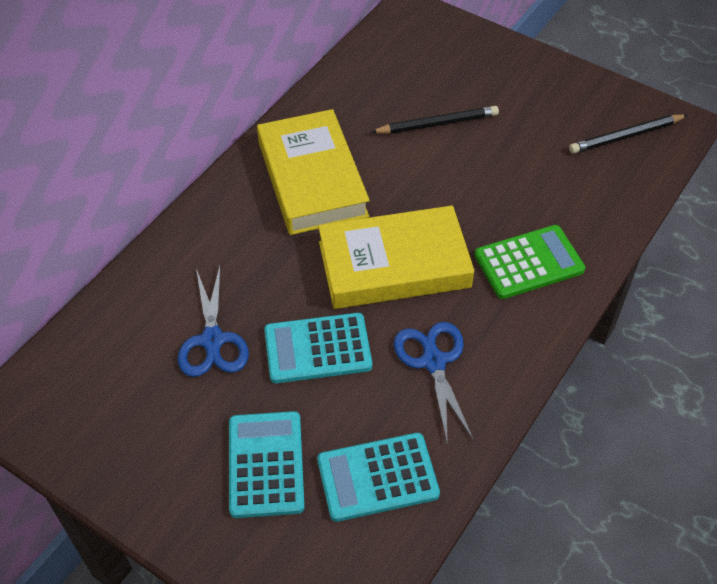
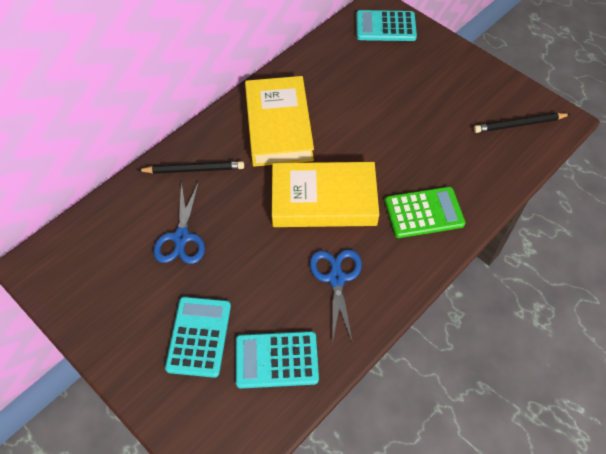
camera: 10 degrees right, 5 degrees up
(317, 349) = (254, 255): turquoise calculator -> turquoise calculator (385, 27)
(437, 124) = (379, 96): black pencil -> black pencil (194, 169)

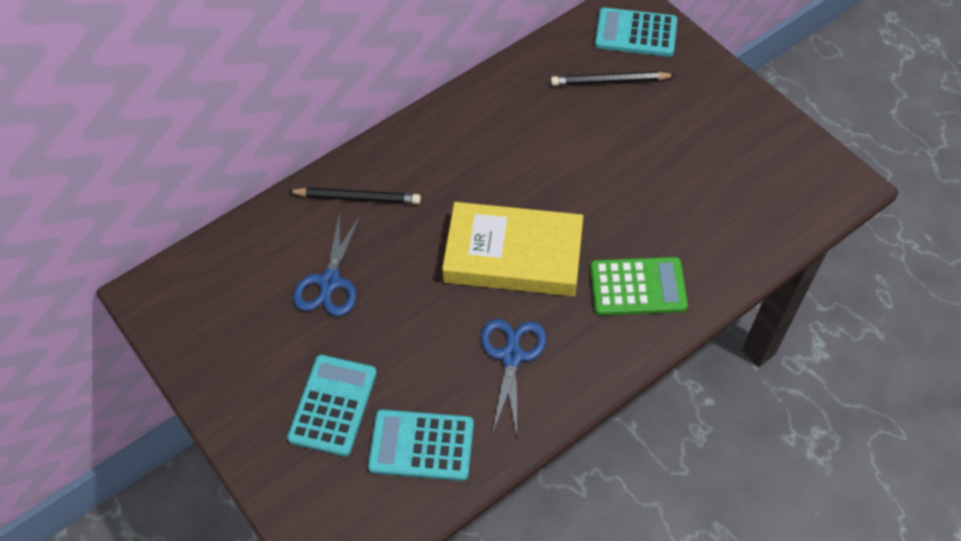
camera: 10 degrees right, 0 degrees up
(278, 126) = (472, 153): yellow book -> none
(519, 124) = (787, 185): black pencil -> black pencil (609, 81)

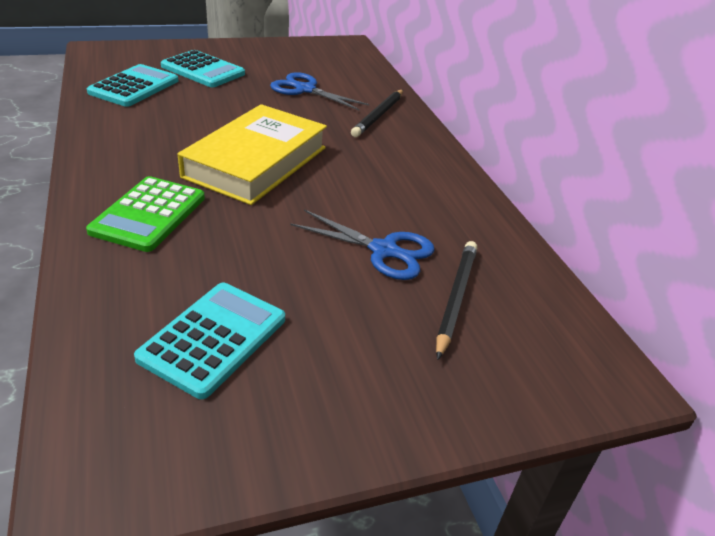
camera: 105 degrees right, 20 degrees down
(511, 356) = (159, 134): blue scissors -> blue scissors (383, 250)
(635, 33) = (545, 358): turquoise calculator -> turquoise calculator (213, 338)

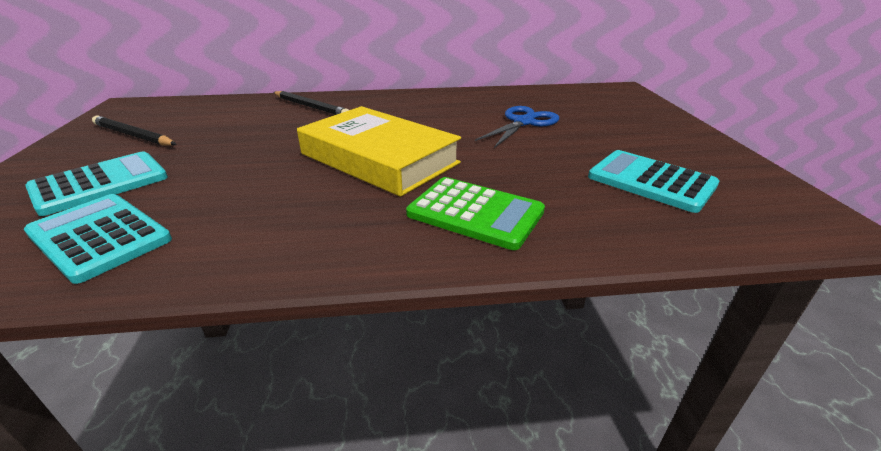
camera: 75 degrees left, 5 degrees down
(305, 90) = (227, 130): blue scissors -> none
(455, 298) = (571, 110): black pencil -> black pencil (133, 135)

